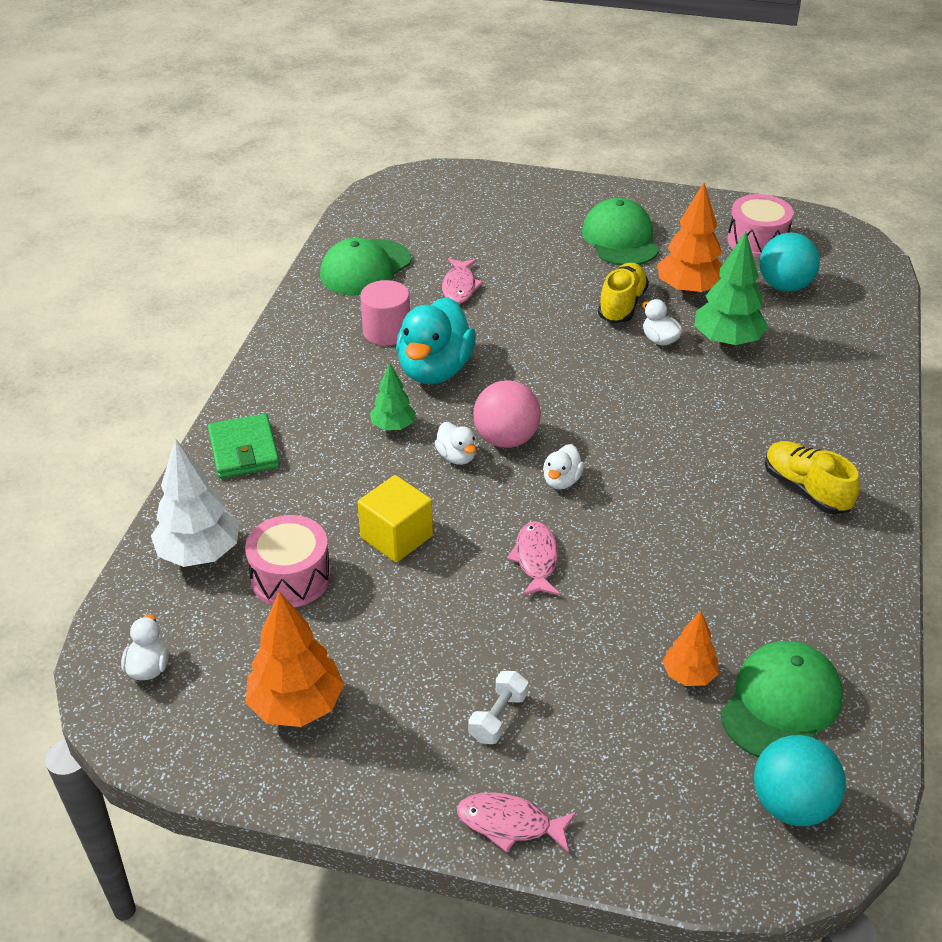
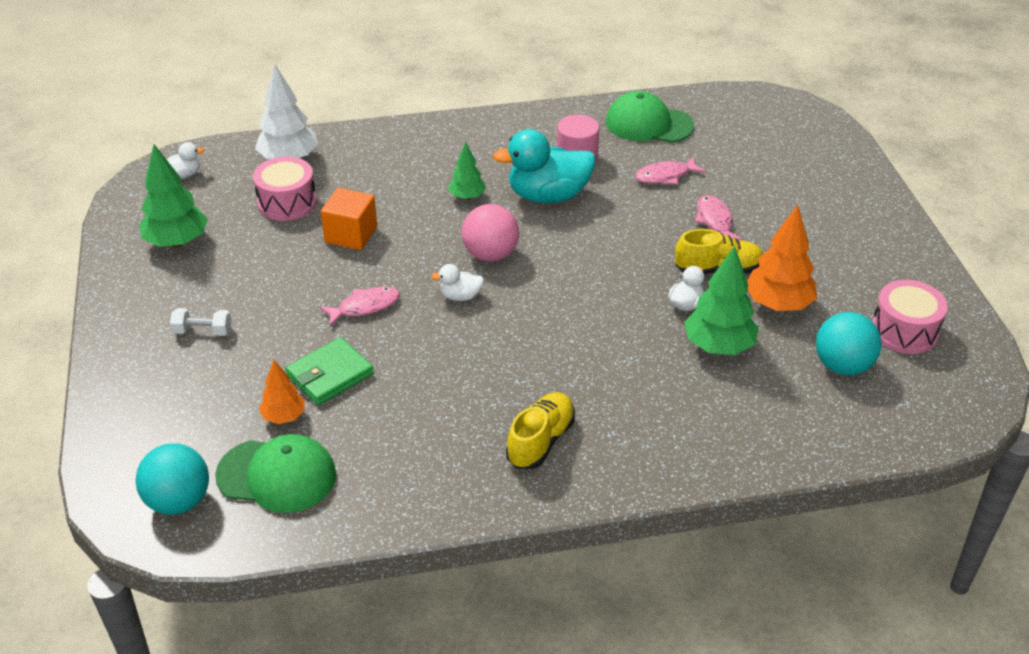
camera: 65 degrees right, 0 degrees up
(244, 450) = (397, 142): green wallet -> green wallet (330, 375)
(297, 706) = (177, 242): orange tree -> green tree
(396, 537) = (351, 234): yellow cube -> orange cube
(457, 457) = (453, 236): white duck -> none
(510, 824) = (114, 362): pink fish -> pink fish (714, 221)
(620, 239) = (821, 243): green cap -> none

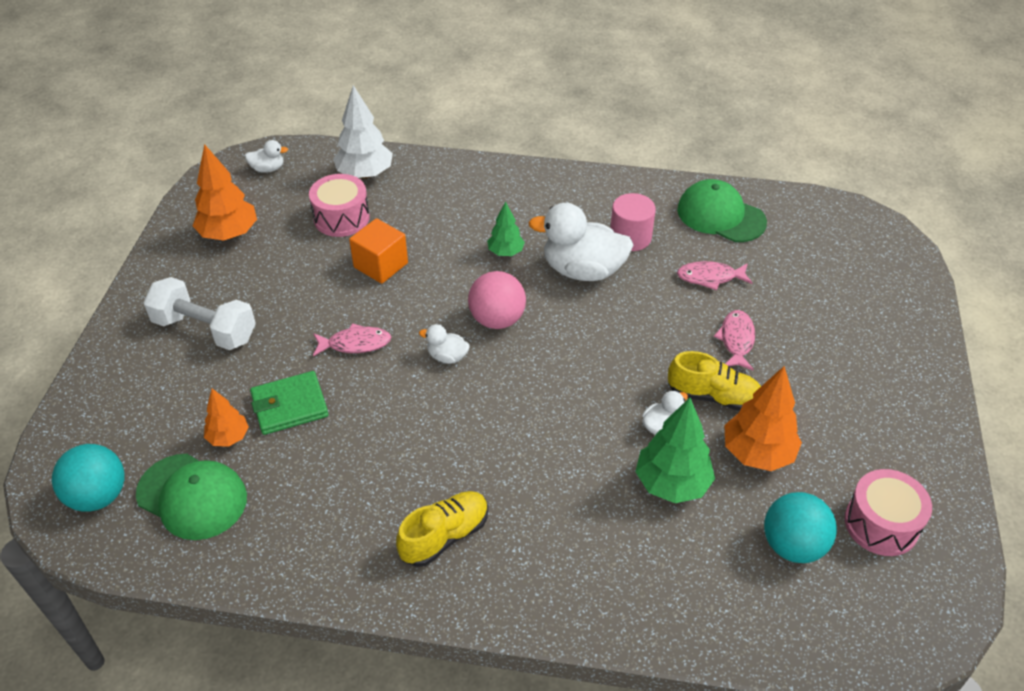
camera: 20 degrees right, 5 degrees up
(177, 242) = (229, 234): green tree -> orange tree
(203, 331) = (205, 329): white dumbbell -> white dumbbell, size x1.96
(548, 196) = (583, 270): turquoise duck -> white duck

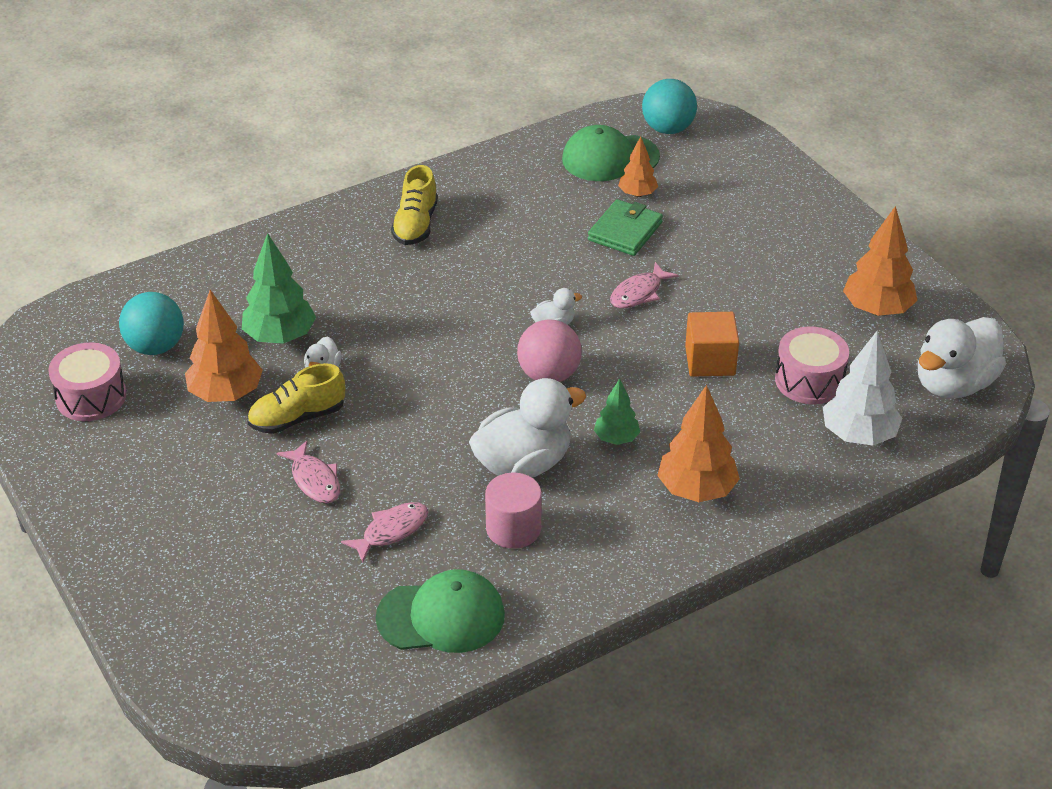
camera: 140 degrees right, 5 degrees down
(205, 329) = (766, 238): white dumbbell -> none
(268, 169) = (953, 384): white duck -> white duck, size x2.14
(497, 198) = (696, 490): none -> orange tree

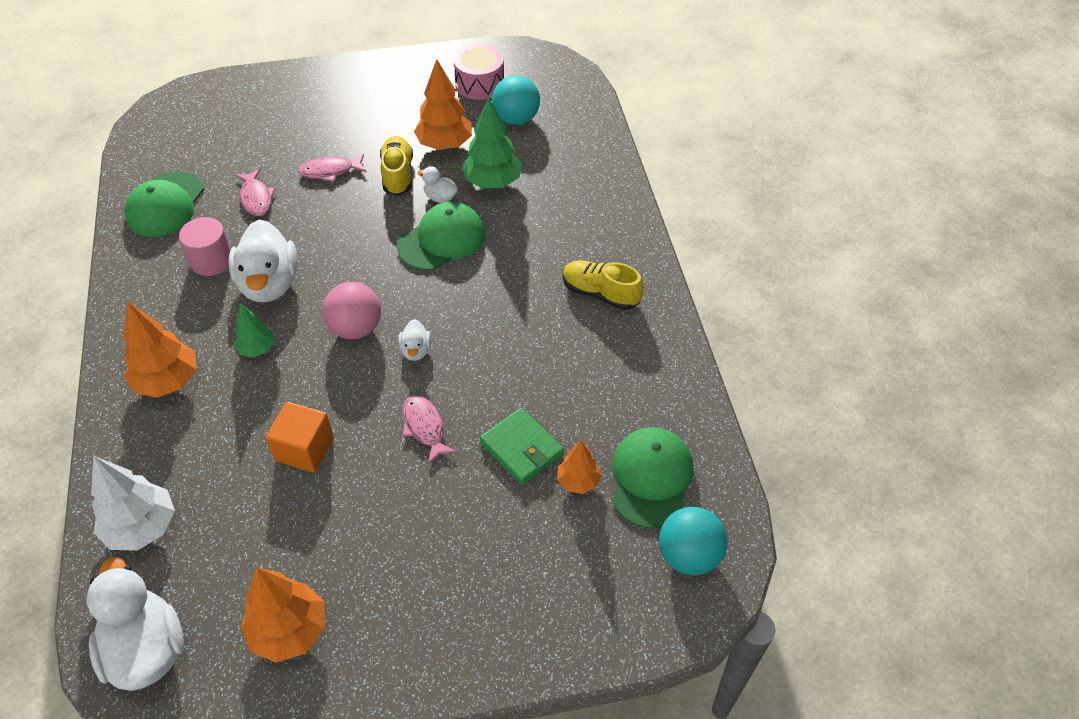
camera: 110 degrees right, 10 degrees up
(391, 350) = (442, 240): none -> green cap
(809, 380) = (232, 519): pink drum -> none

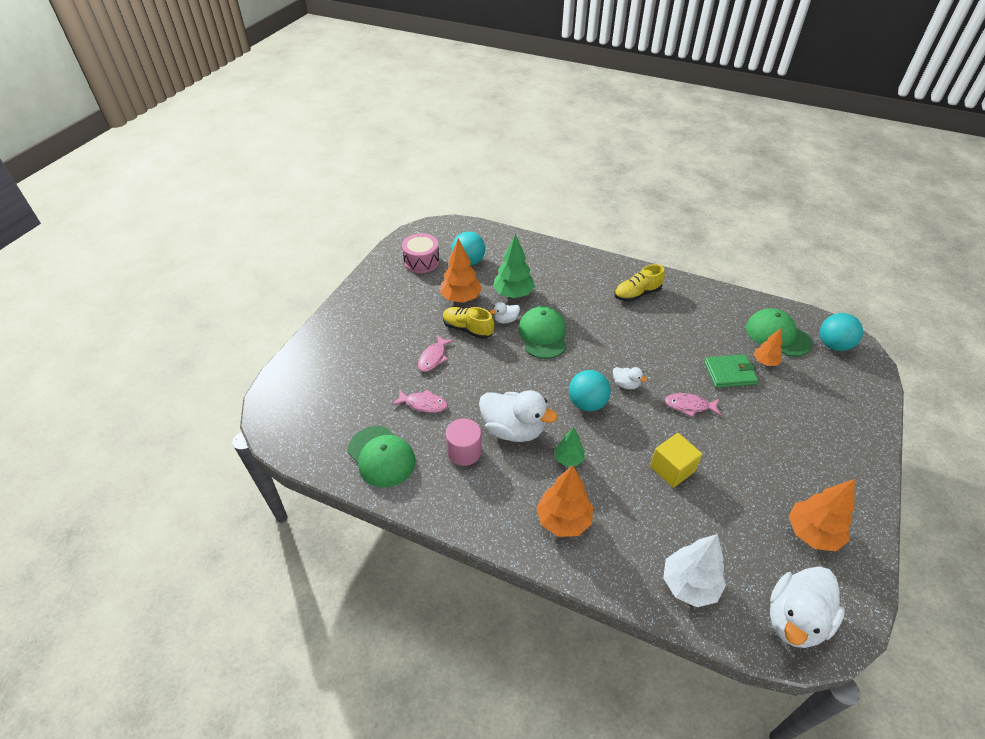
camera: 55 degrees left, 5 degrees down
(146, 649) = (795, 619): white duck -> white duck turned 60 degrees counterclockwise
(304, 449) = (672, 469): orange cube -> yellow cube
(356, 328) = (587, 403): pink ball -> turquoise ball

